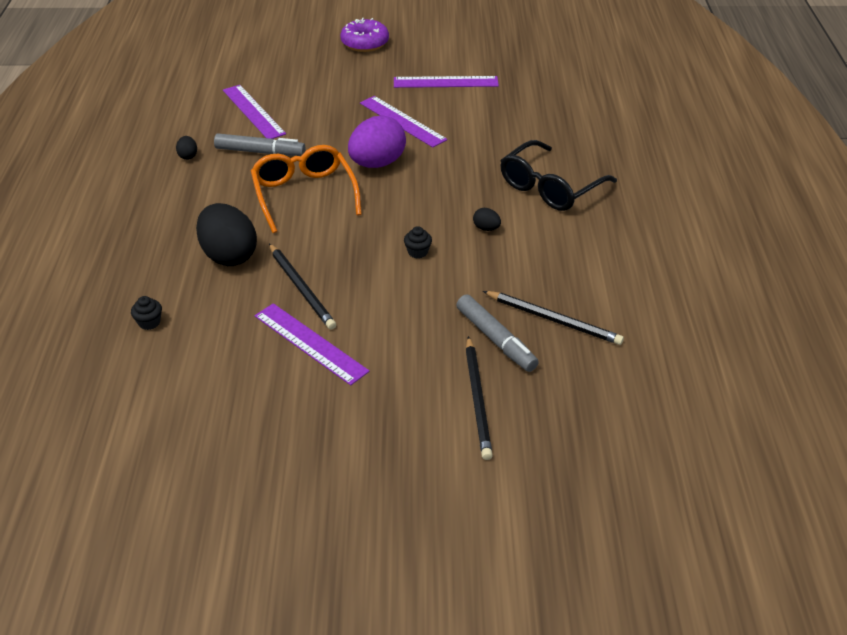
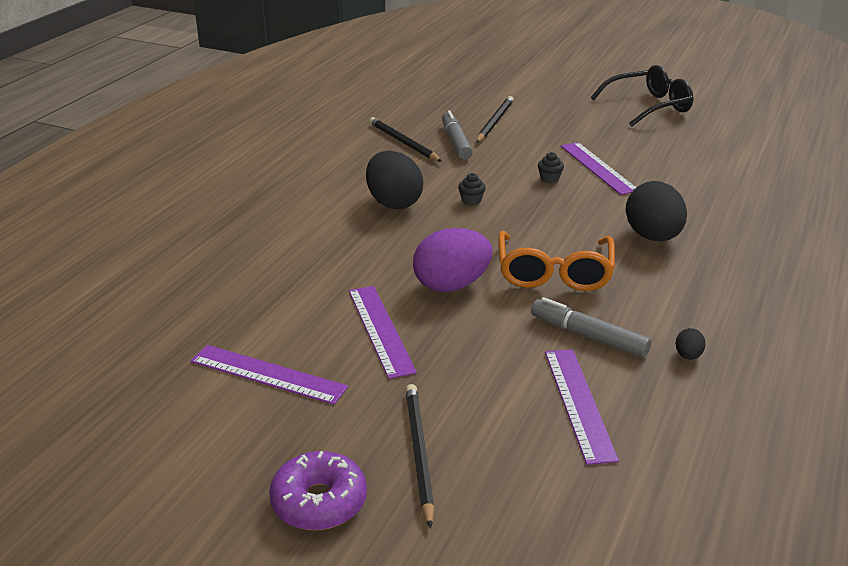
camera: 155 degrees left, 10 degrees down
(149, 322) = (734, 206): black cupcake -> black cupcake (549, 179)
(301, 288) = (591, 199): black pencil -> black pencil (419, 453)
(486, 228) = (394, 203): black egg -> black egg, size x2.37
(551, 187) = (296, 219): black glasses -> black glasses (648, 106)

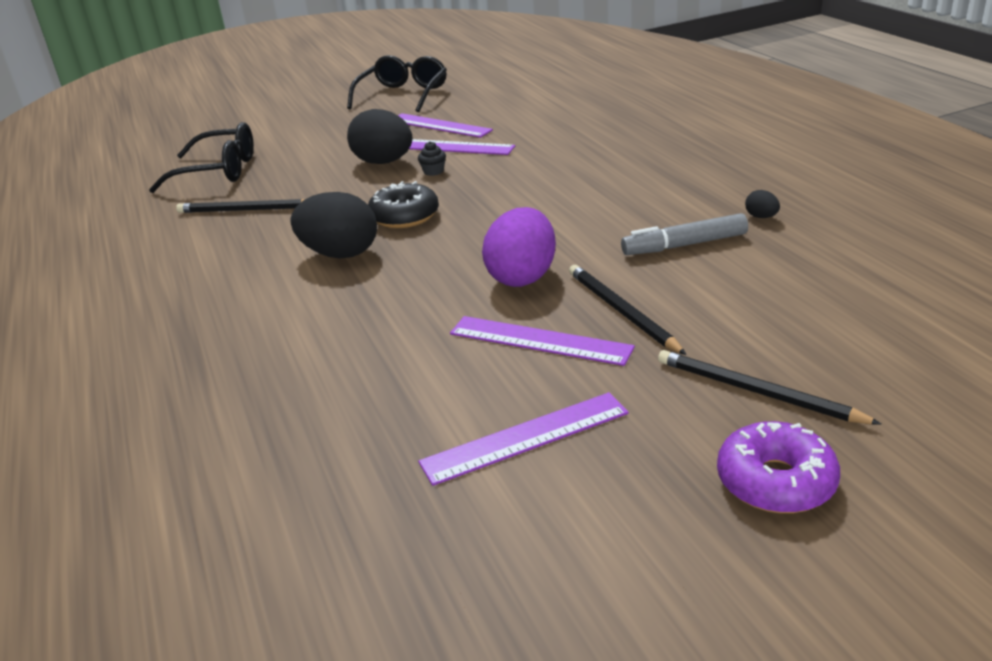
camera: 45 degrees left, 0 degrees up
(437, 106) = (217, 171): none -> black glasses
(456, 142) = (296, 187): grey marker -> none
(471, 200) = (404, 216): black cupcake -> black donut
(494, 122) = (299, 158): black pencil -> black pencil (621, 311)
(554, 272) = (574, 223): orange glasses -> none
(579, 403) = (770, 285): purple ruler -> purple ruler (439, 125)
(653, 237) = (587, 167): black egg -> black egg (384, 162)

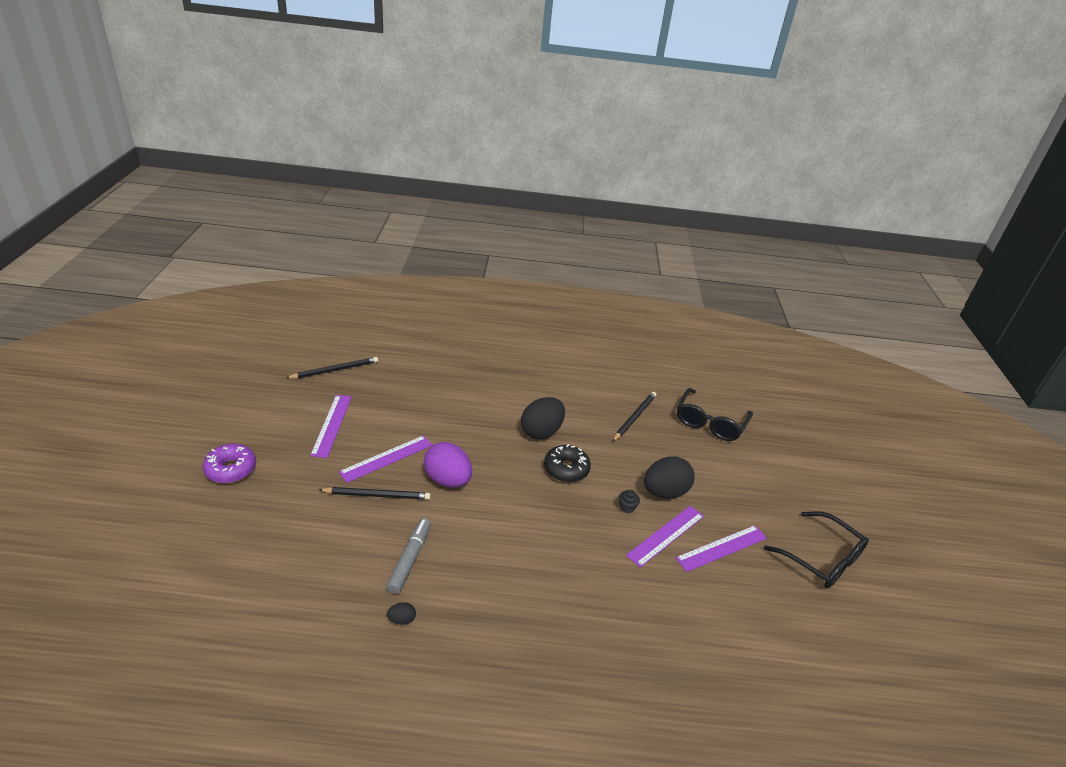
camera: 110 degrees right, 5 degrees up
(757, 392) = (274, 498): black pencil -> black pencil (335, 370)

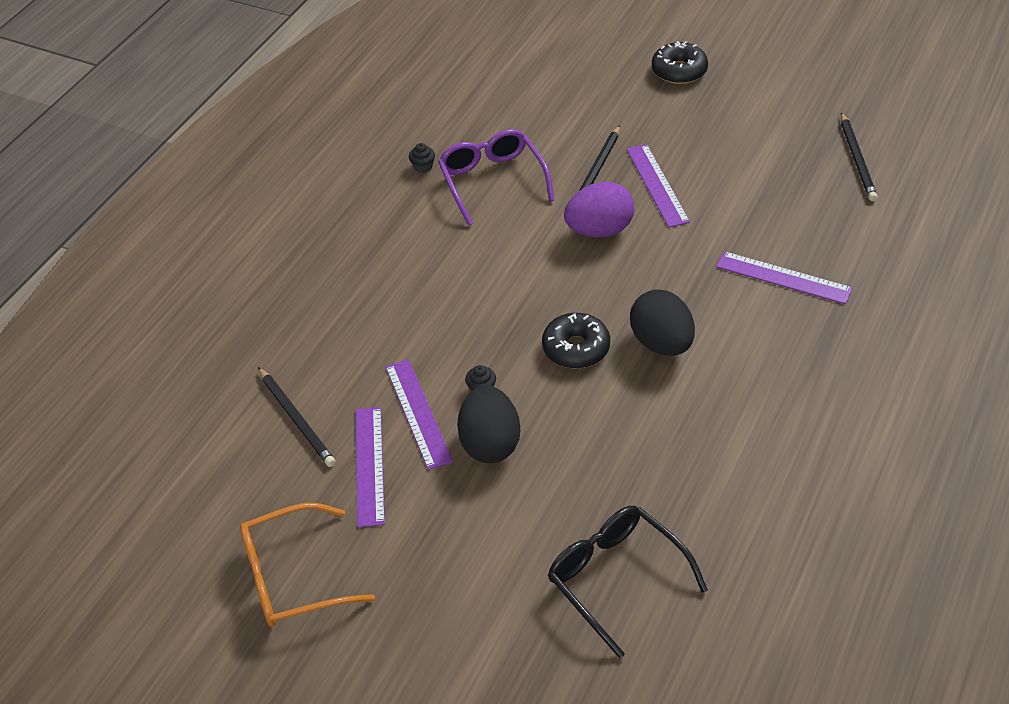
camera: 120 degrees right, 10 degrees up
(231, 469) = (679, 71): purple donut -> black donut
(332, 425) = (735, 147): purple ruler -> purple ruler (783, 278)
(402, 619) = (423, 167): black egg -> black cupcake
(410, 559) = (493, 182): grey marker -> purple glasses
(634, 417) = (661, 471): black pencil -> black pencil (296, 419)
(821, 558) = (294, 577): black glasses -> orange glasses

